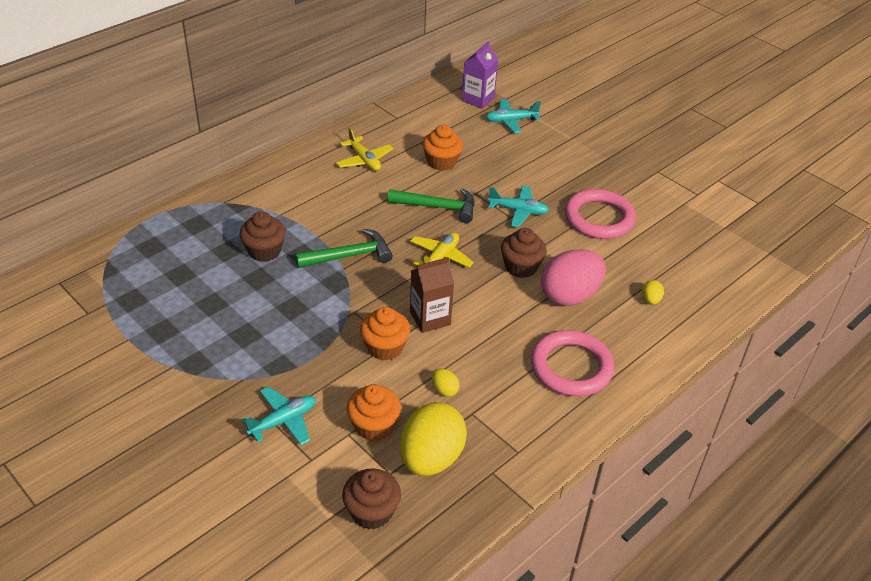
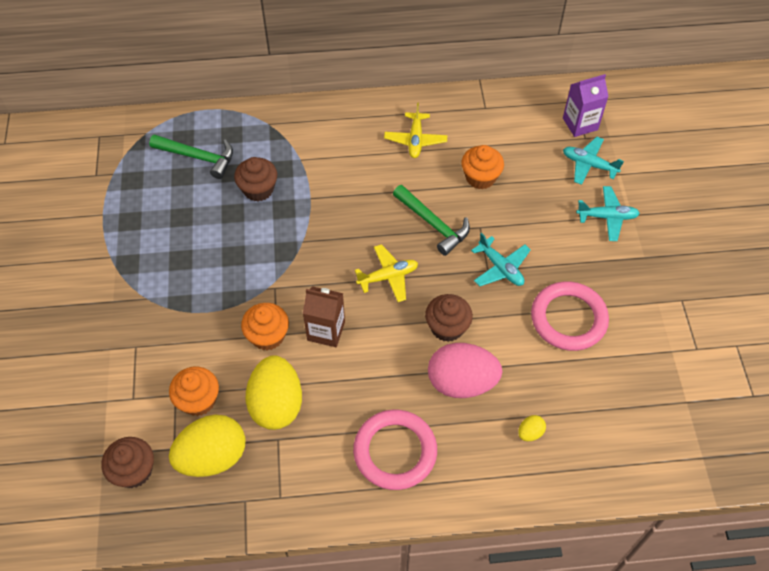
camera: 40 degrees right, 15 degrees up
(283, 421) = (142, 353): turquoise plane -> turquoise plane (607, 217)
(350, 255) = (318, 232): green hammer -> green hammer (198, 157)
(444, 390) = (276, 404): yellow egg -> yellow egg, size x2.40

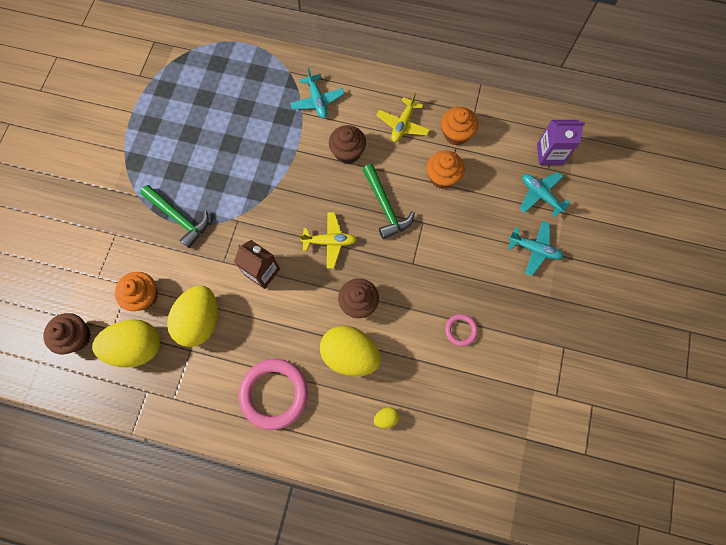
camera: 20 degrees right, 15 degrees up
(198, 157) = (223, 85): green hammer -> green hammer (179, 218)
(258, 189) = (258, 129): brown cupcake -> brown cupcake (347, 152)
(267, 336) = (216, 260): orange cupcake -> orange cupcake (456, 134)
(461, 382) = (350, 354): pink egg -> yellow egg
(500, 268) = (424, 265): turquoise plane -> turquoise plane (317, 101)
(568, 319) = (460, 330): pink ring -> pink ring, size x0.49

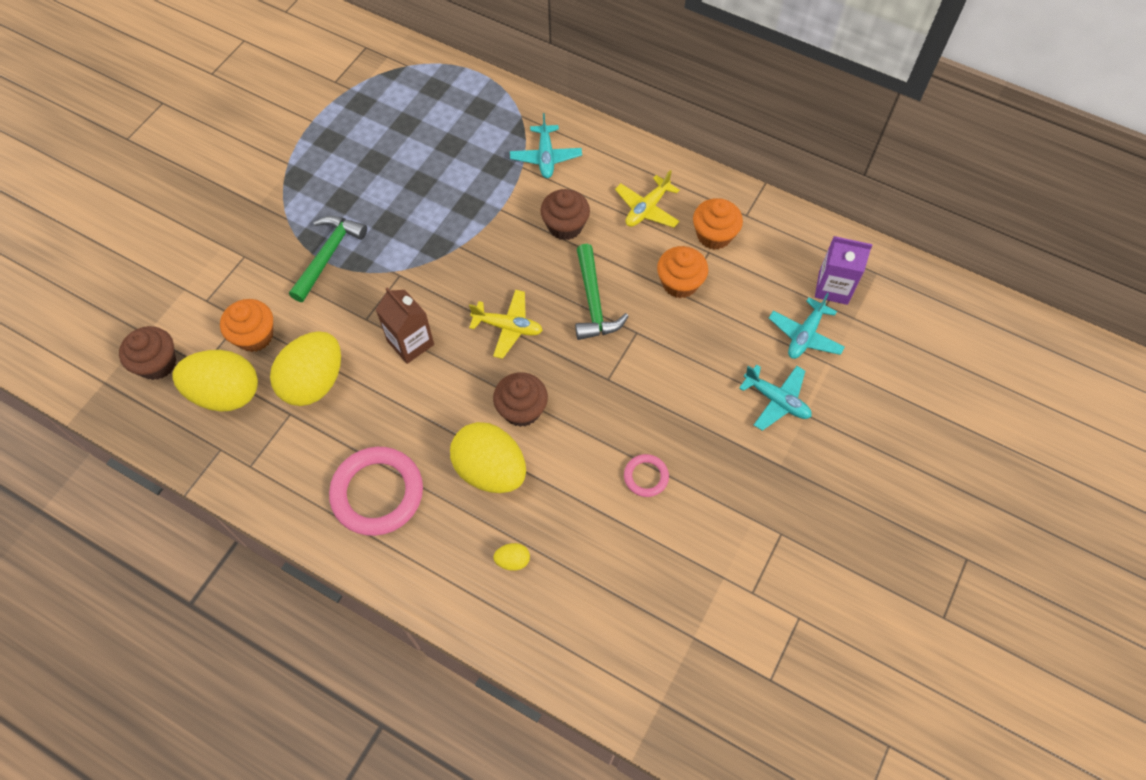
camera: 15 degrees right, 10 degrees down
(179, 218) = (328, 255): green hammer -> green hammer turned 120 degrees counterclockwise
(540, 195) = (805, 335): turquoise plane -> turquoise plane turned 120 degrees counterclockwise

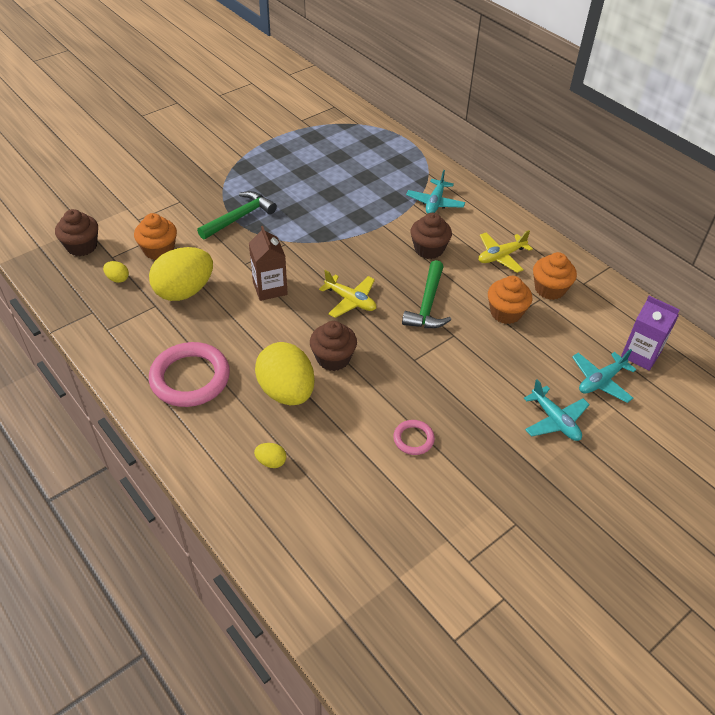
camera: 20 degrees right, 15 degrees down
(226, 393) = (118, 279): yellow egg -> yellow egg, size x0.42

